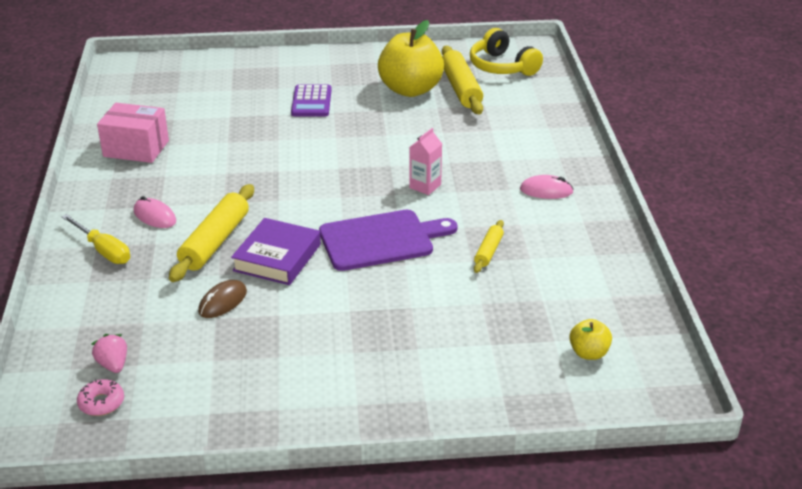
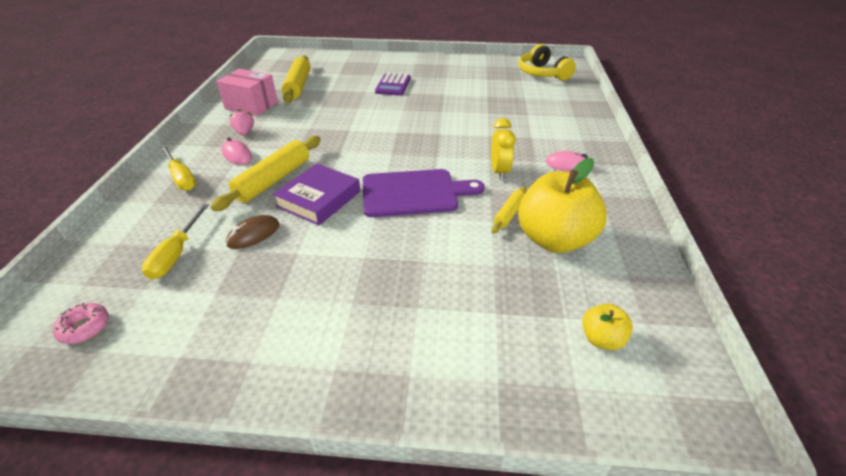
camera: 10 degrees right, 5 degrees up
(113, 365) = (122, 286): pink strawberry -> pink strawberry (244, 132)
(150, 330) = (176, 254): none -> yellow screwdriver
(410, 90) = (469, 83): yellow apple -> yellow apple (554, 239)
(425, 186) = (464, 152): pink carton -> none
(460, 88) = (508, 85): yellow rolling pin -> yellow rolling pin (298, 86)
(470, 206) = (499, 172): none -> yellow clock

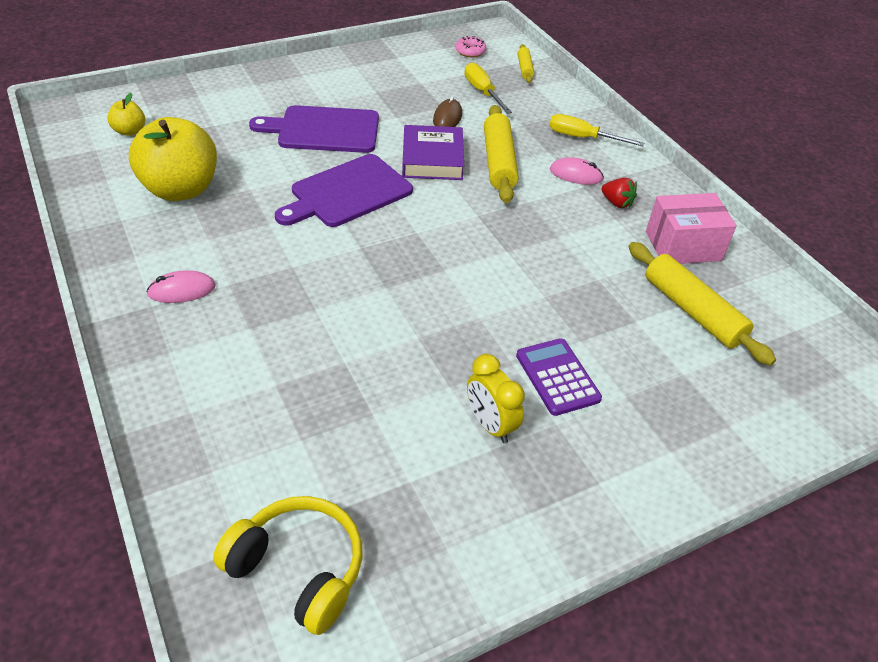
camera: 145 degrees right, 5 degrees up
(244, 132) = (616, 203): pink strawberry -> red strawberry
(382, 262) = (323, 130): none -> purple cutting board
(499, 172) = (269, 250): yellow clock -> yellow clock (490, 425)
(509, 214) = (235, 201): yellow rolling pin -> yellow rolling pin (525, 69)

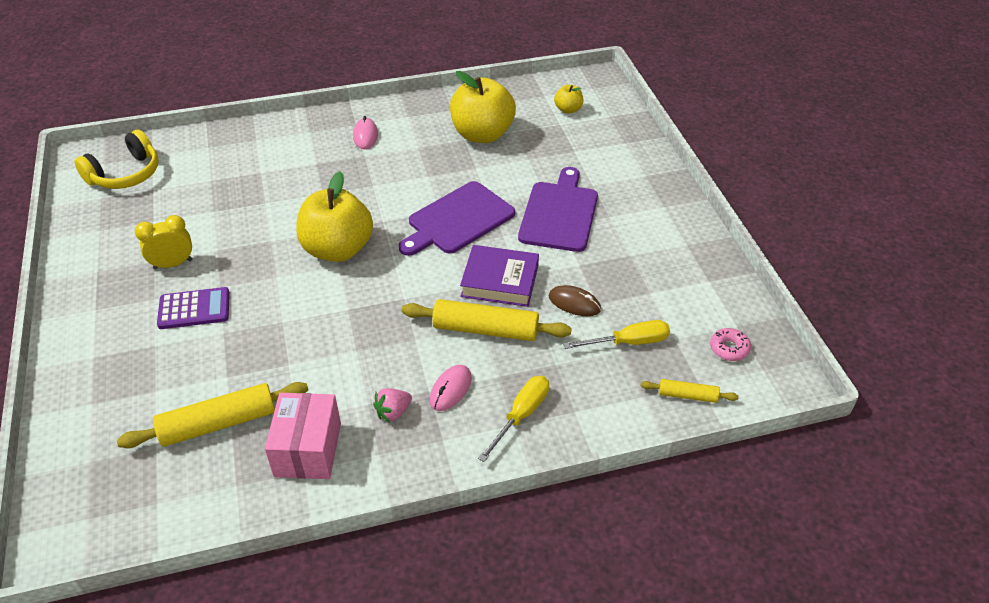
camera: 105 degrees right, 0 degrees up
(347, 193) = (457, 220): purple cutting board -> purple cutting board turned 105 degrees counterclockwise
(418, 275) = (338, 249): none -> yellow apple
(616, 203) = (393, 412): red strawberry -> pink strawberry

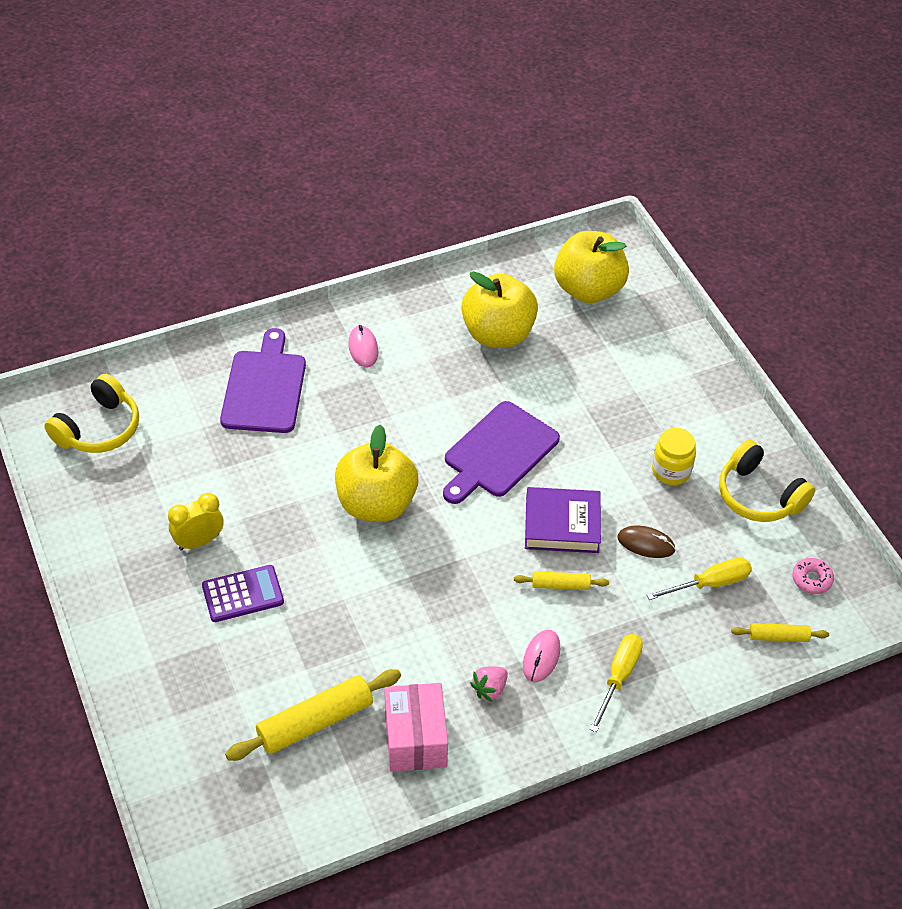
camera: 10 degrees left, 5 degrees up
(485, 330) = (560, 585): yellow rolling pin -> yellow rolling pin, size x0.53
(559, 213) = (607, 433): purple cutting board -> purple cutting board (264, 388)
(568, 109) = (588, 289): yellow apple -> yellow apple, size x2.16
(610, 247) = (671, 471): none -> yellow jar
(689, 274) = (758, 495): none -> yellow headphones

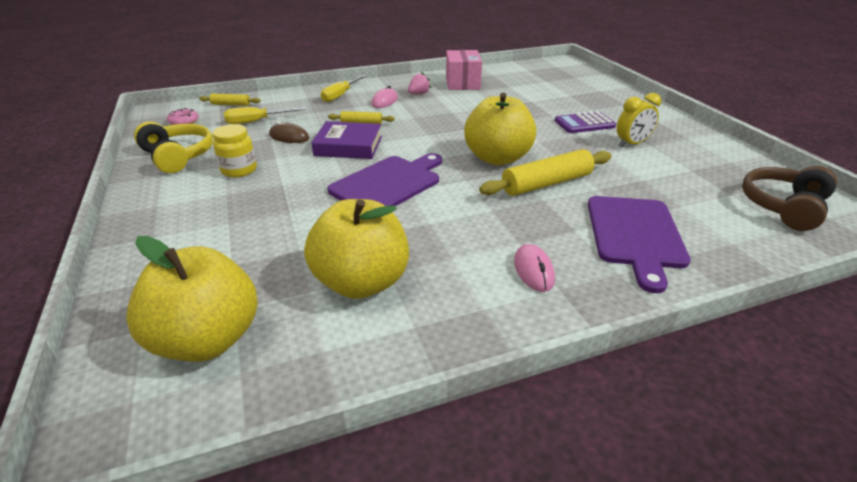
camera: 175 degrees left, 15 degrees down
(99, 429) = (783, 207): yellow headphones -> brown headphones
(315, 722) = (519, 87): yellow rolling pin -> yellow rolling pin (546, 183)

